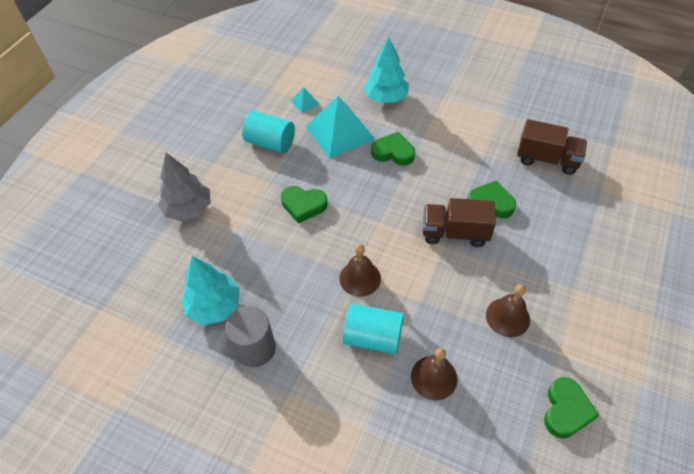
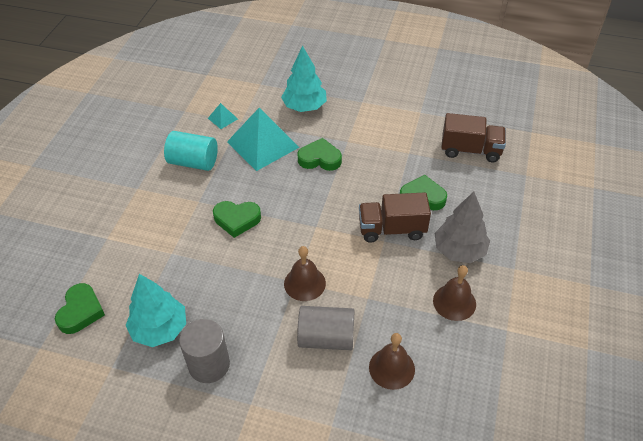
camera: 10 degrees left, 5 degrees down
(188, 209) = (117, 236): grey tree -> grey tree (459, 250)
(373, 337) = (326, 338): turquoise cylinder -> grey cylinder
(566, 410) = (521, 381): green heart -> green heart (81, 311)

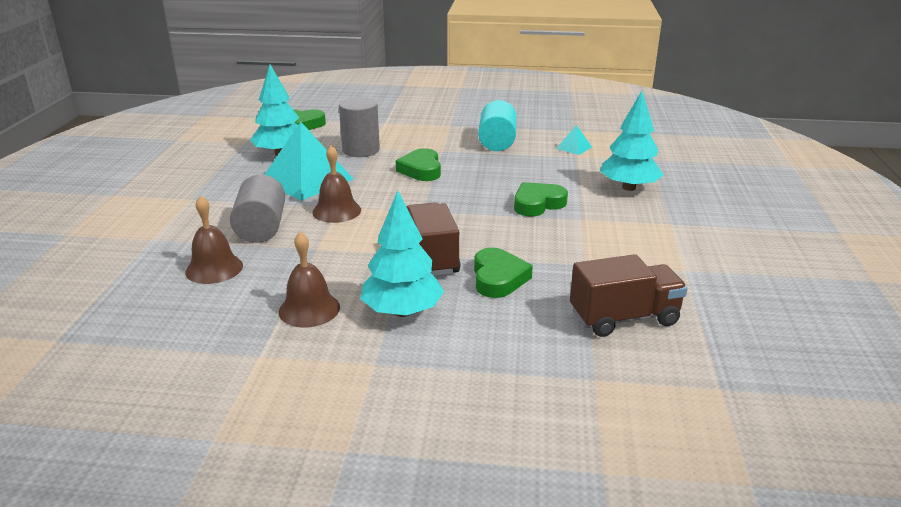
camera: 80 degrees right, 20 degrees down
(209, 364) = (238, 177): grey cylinder -> grey cylinder (361, 150)
(263, 144) = (544, 171): turquoise pyramid -> turquoise pyramid (306, 180)
(320, 159) = (537, 204): green heart -> green heart turned 120 degrees counterclockwise
(459, 250) = (402, 311): grey tree -> turquoise tree
(470, 150) = (624, 318): brown truck -> brown truck turned 105 degrees counterclockwise

